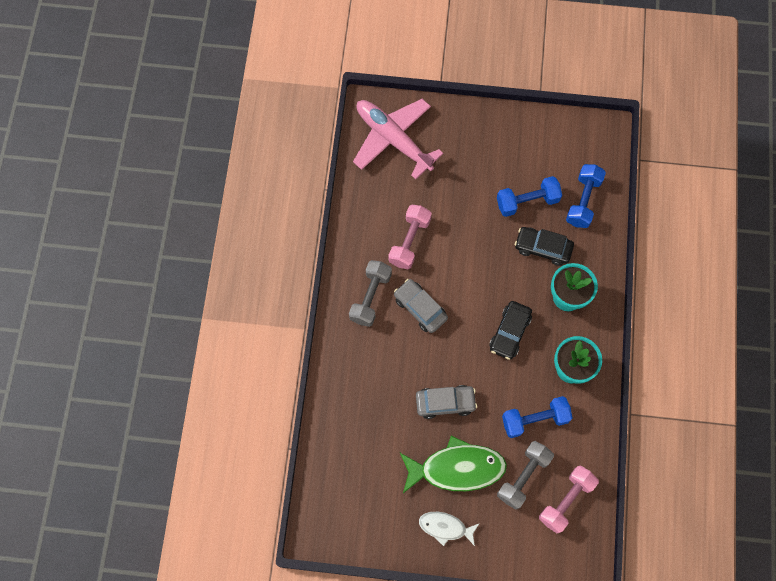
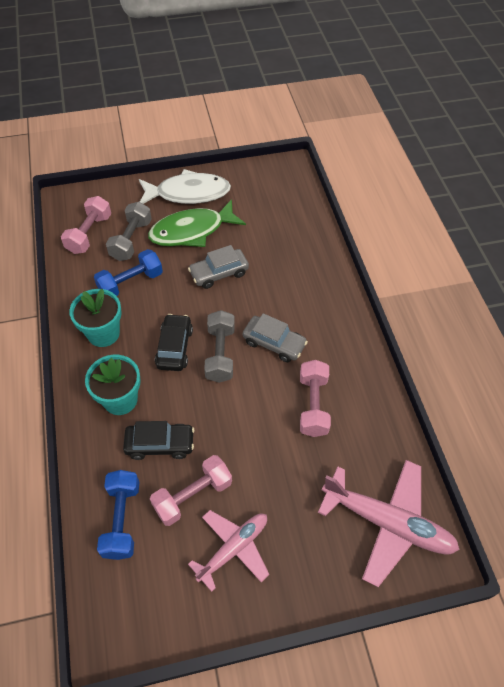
camera: 160 degrees right, 15 degrees down
(370, 297) = (328, 339): grey dumbbell -> grey dumbbell (220, 354)
(445, 527) = (188, 193): white fish -> white fish, size x1.79
(508, 157) = (233, 548): none -> pink plane
(527, 201) = (192, 495): blue dumbbell -> pink dumbbell

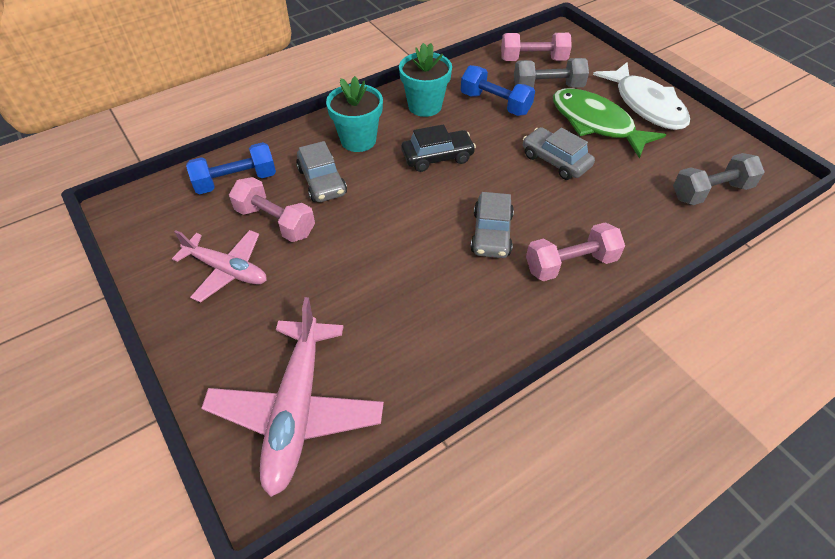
camera: 70 degrees right, 5 degrees down
(160, 444) = (322, 181): black car -> grey car
(220, 354) = (450, 193): grey dumbbell -> grey dumbbell (711, 192)
(313, 405) = (426, 292): pink dumbbell -> pink dumbbell (570, 264)

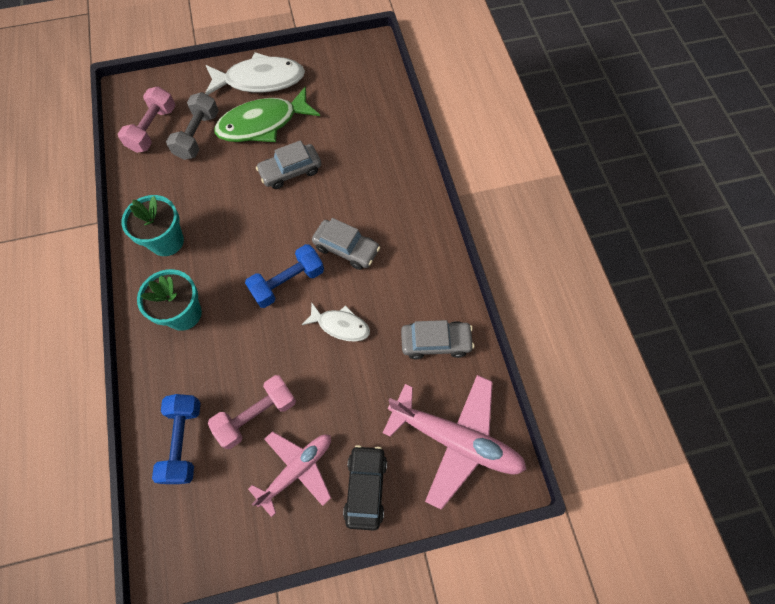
camera: 70 degrees left, 15 degrees up
(322, 181) = (224, 361): grey car -> grey car (436, 342)
(397, 256) = (340, 325): none -> white fish
(437, 157) = (241, 255): black car -> black car (365, 488)
(495, 103) = (196, 184): blue dumbbell -> blue dumbbell (288, 282)
(570, 264) = (397, 209): pink dumbbell -> none
(711, 192) = (370, 91): grey dumbbell -> none

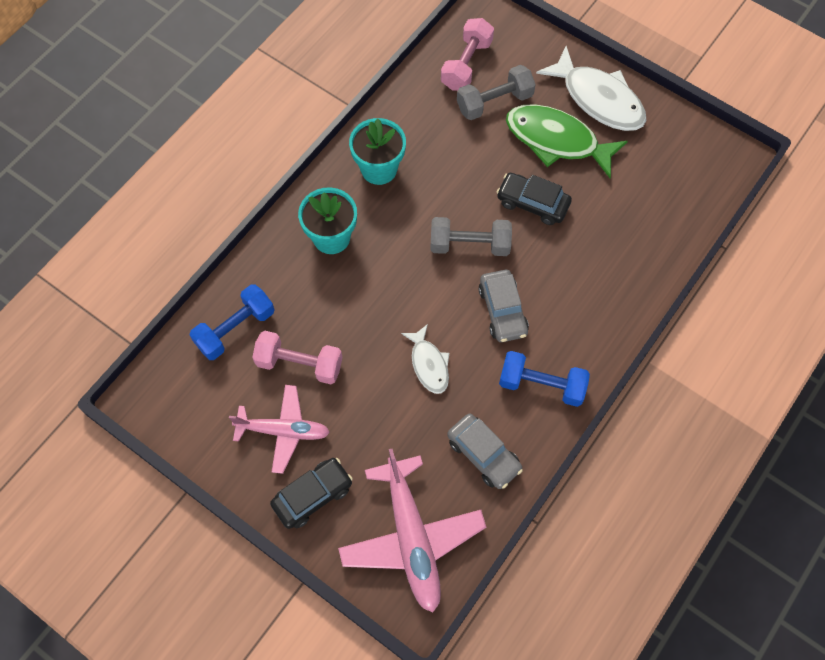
camera: 50 degrees right, 0 degrees up
(153, 129) = (466, 64): pink dumbbell -> pink dumbbell turned 45 degrees counterclockwise
(281, 230) = (469, 245): none -> grey dumbbell
(288, 282) = (428, 291): blue dumbbell -> blue dumbbell (541, 385)
(290, 171) = (532, 203): grey car -> black car

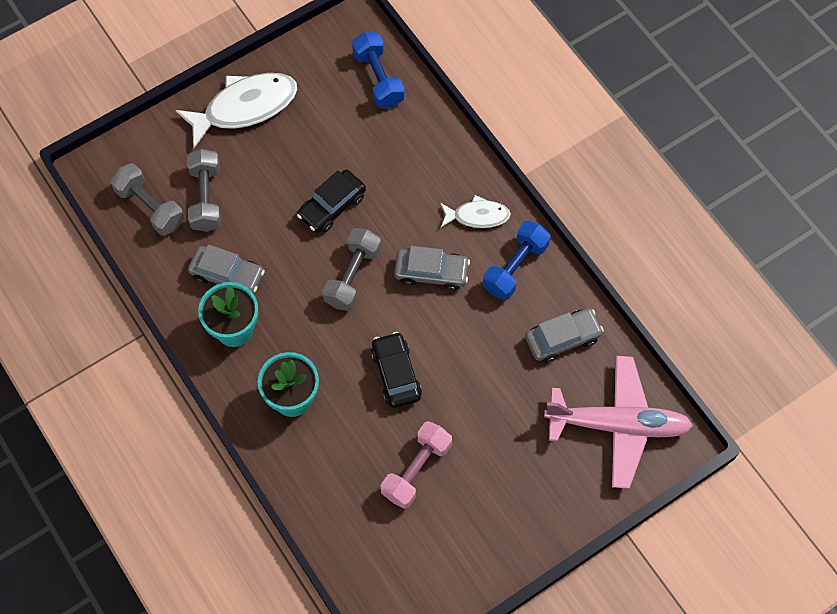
camera: 70 degrees left, 0 degrees up
(235, 329) = (356, 519): blue dumbbell -> blue dumbbell (378, 78)
(283, 431) = (479, 505): pink plane -> none
(312, 495) = (551, 498): black car -> black car (396, 374)
(427, 145) = (227, 275): none -> grey car
(429, 364) = (460, 354): white fish -> white fish (477, 216)
(466, 64) = (150, 207): pink dumbbell -> grey dumbbell
(556, 141) = (274, 160): green fish -> none

